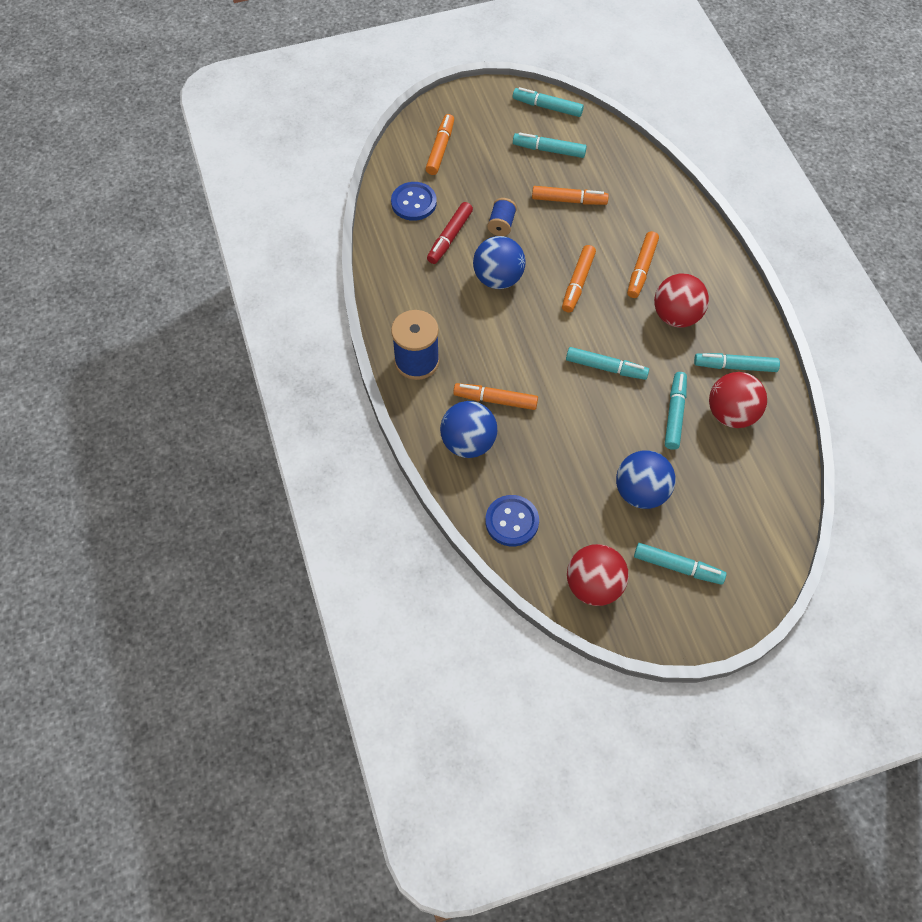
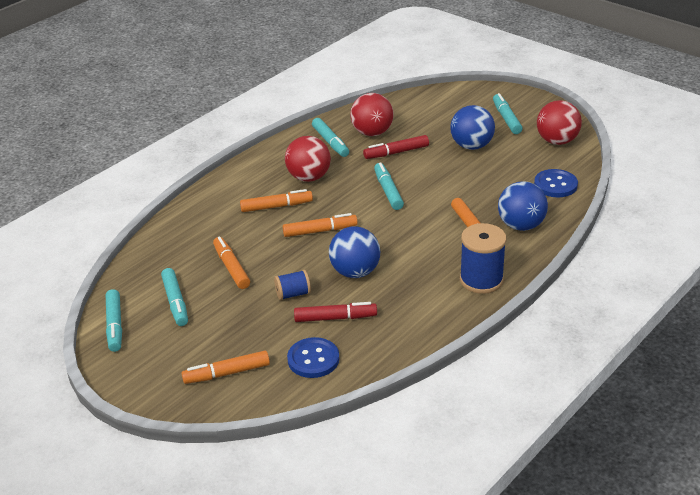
camera: 120 degrees left, 25 degrees down
(674, 414) = (396, 152): turquoise marker -> red marker

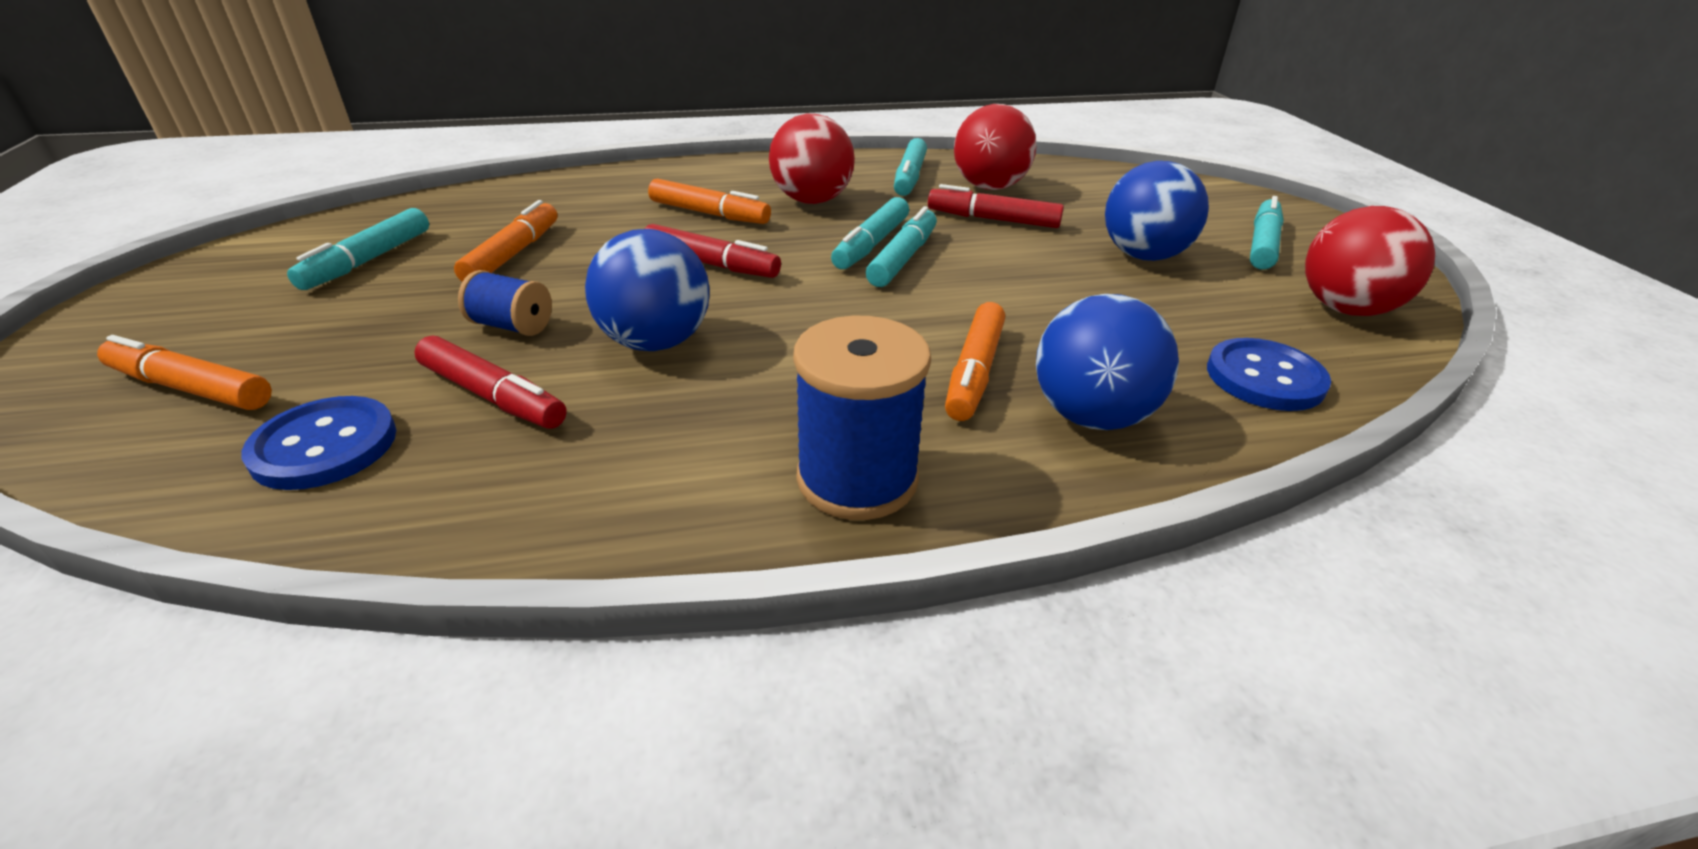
camera: 35 degrees right, 0 degrees up
(115, 325) = (255, 252): turquoise marker -> turquoise marker (871, 244)
(320, 231) = (711, 264): orange marker -> red marker

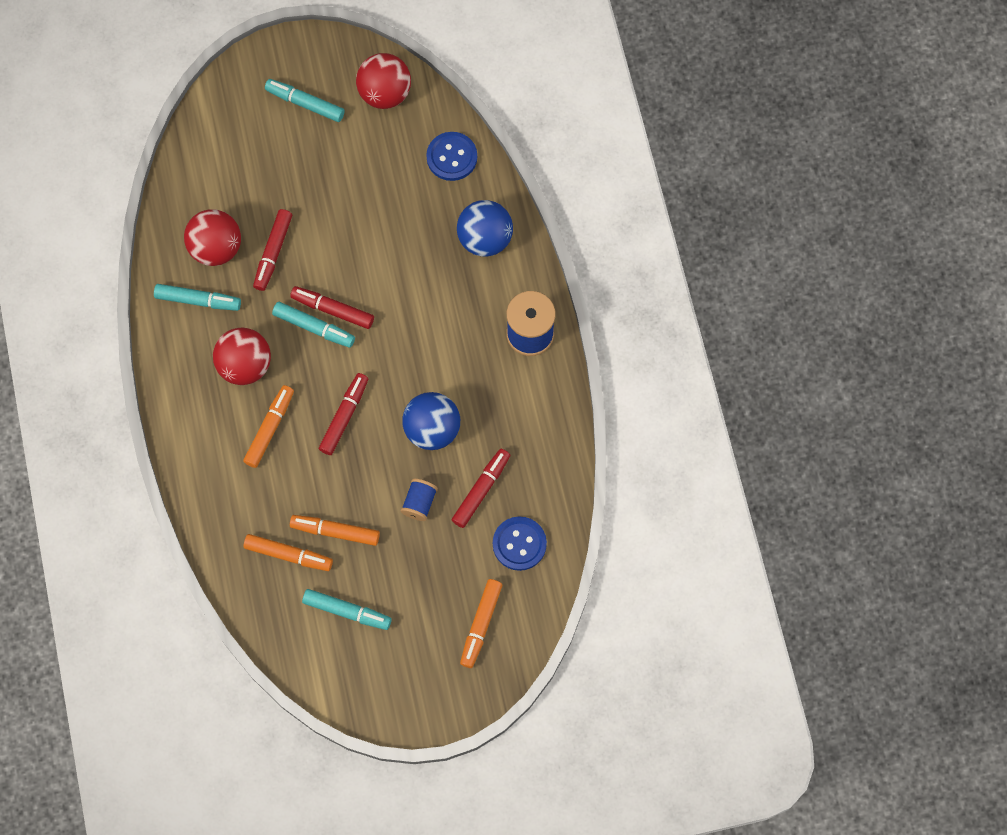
camera: 90 degrees left, 35 degrees up
(902, 258) = (333, 310): turquoise marker -> red marker
(974, 372) = (452, 282): orange marker -> orange marker (288, 554)
(1143, 256) = (324, 175): blue ball -> none

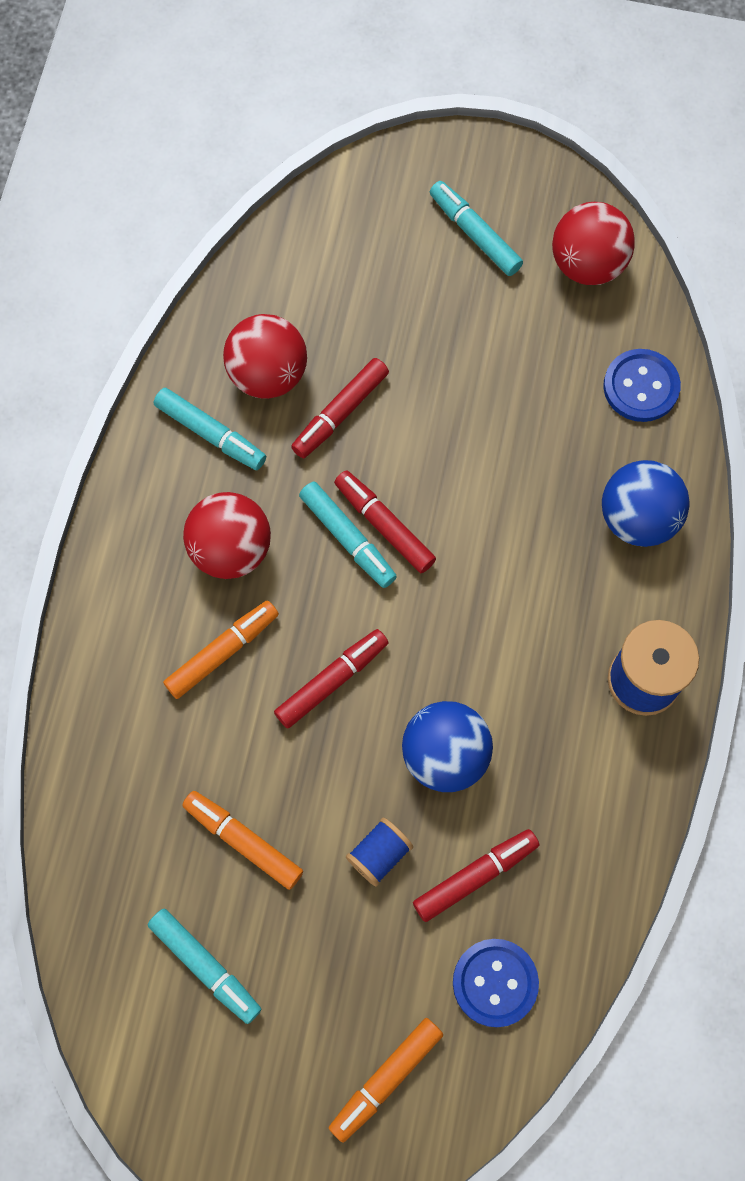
camera: 25 degrees right, 0 degrees up
(288, 554) = (163, 844): orange marker -> none

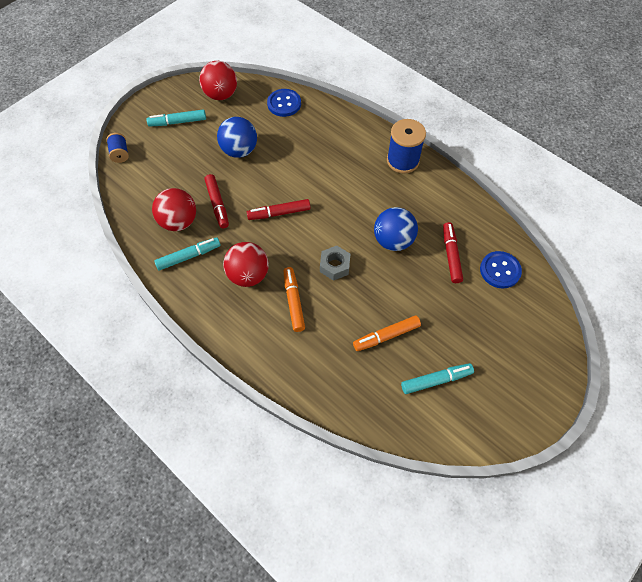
camera: 60 degrees left, 10 degrees down
(331, 681) = (334, 266): red marker -> grey nut
(347, 538) = (275, 229): turquoise marker -> none
(379, 854) = (422, 285): blue spool -> blue spool (120, 153)
(386, 1079) = (522, 331): orange marker -> none
(638, 518) = (336, 130): blue ball -> blue ball (239, 150)

